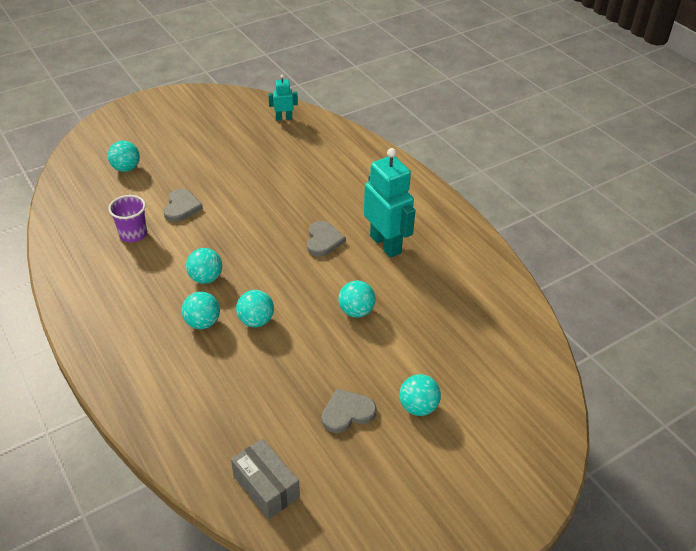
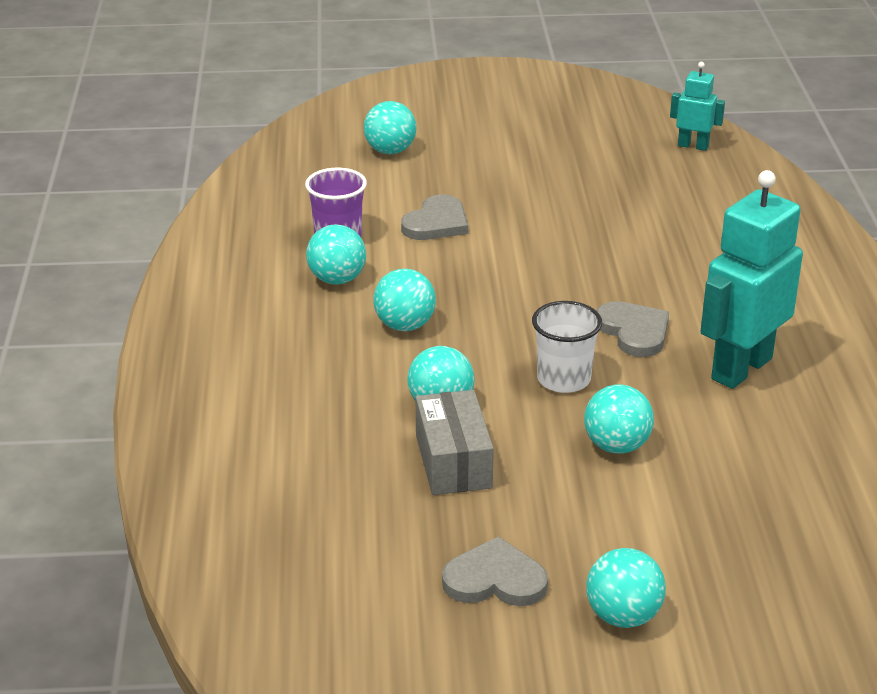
camera: 30 degrees right, 10 degrees down
(202, 323) = (356, 381): turquoise ball -> turquoise ball (337, 279)
(266, 486) = (292, 628): grey box -> grey box (453, 461)
(307, 281) = (563, 379): none -> white cup
(323, 240) = (634, 331): grey heart -> grey heart turned 60 degrees counterclockwise
(386, 244) = (741, 368): turquoise robot -> turquoise robot turned 135 degrees counterclockwise

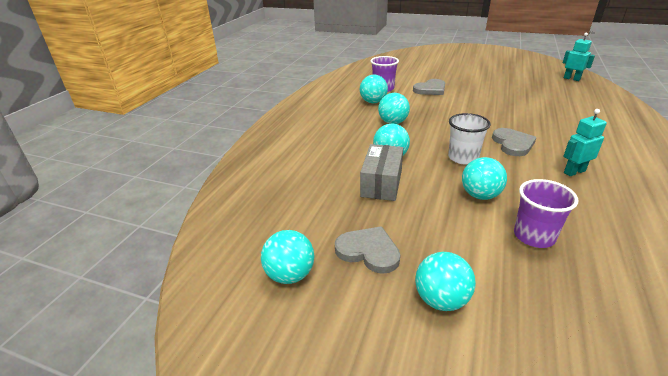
camera: 25 degrees right, 0 degrees up
(390, 151) = (424, 65): turquoise ball -> turquoise ball (290, 275)
(711, 494) = (534, 236): none -> purple cup
(741, 368) = (574, 172): turquoise robot -> turquoise robot, size x0.51

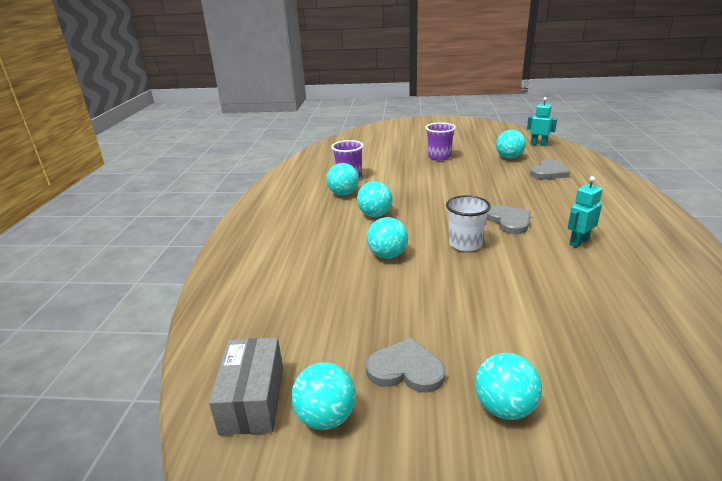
camera: 15 degrees left, 5 degrees down
(381, 183) = (389, 287): grey box -> grey box (253, 399)
(430, 89) = (401, 172): grey heart -> grey heart (549, 172)
(480, 195) = (498, 283): turquoise ball -> turquoise ball (509, 157)
(534, 236) = (568, 317): purple cup -> purple cup (439, 157)

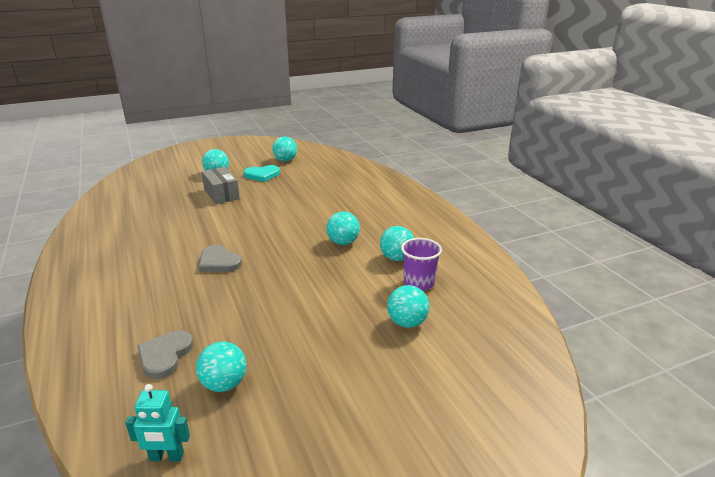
camera: 150 degrees right, 0 degrees up
(253, 399) = (317, 158): grey box -> grey box (221, 194)
(387, 255) = (306, 214): turquoise ball -> turquoise ball (407, 323)
(406, 369) = (262, 175): grey heart -> turquoise heart
(439, 157) = (336, 357): purple cup -> none
(465, 244) = (253, 233): white cup -> none
(578, 242) = (160, 254): turquoise robot -> none

